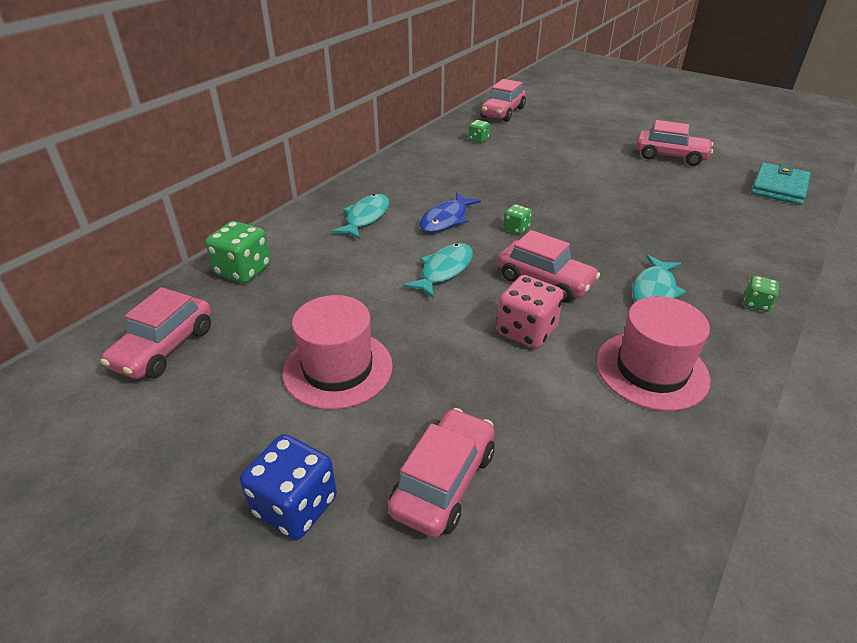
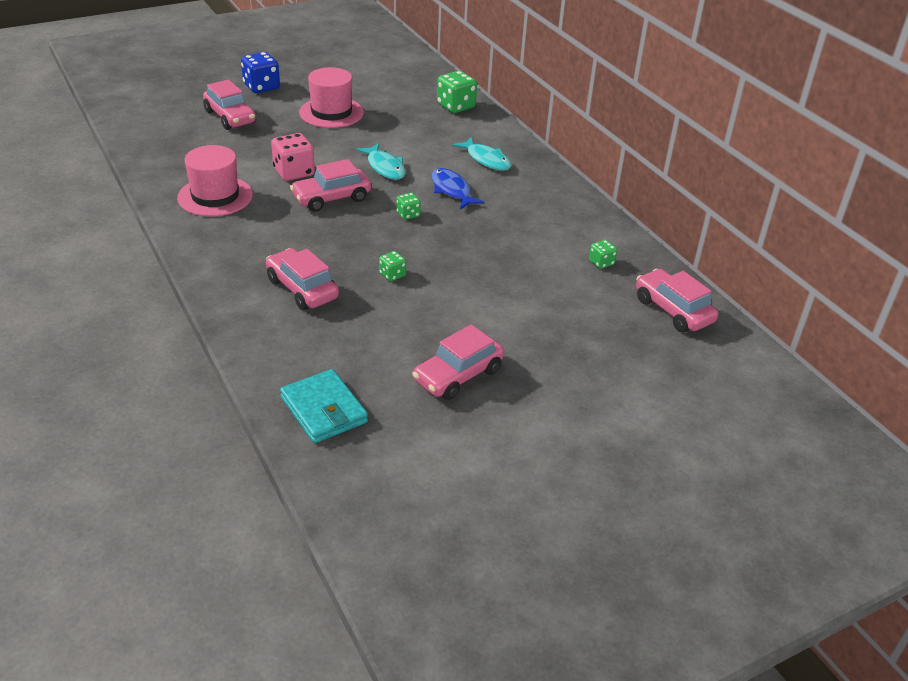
camera: 115 degrees right, 0 degrees up
(164, 348) = (400, 77): pink car -> pink car (302, 289)
(654, 291) = (272, 235): turquoise fish -> none
(756, 303) = (210, 269): green dice -> green dice (392, 275)

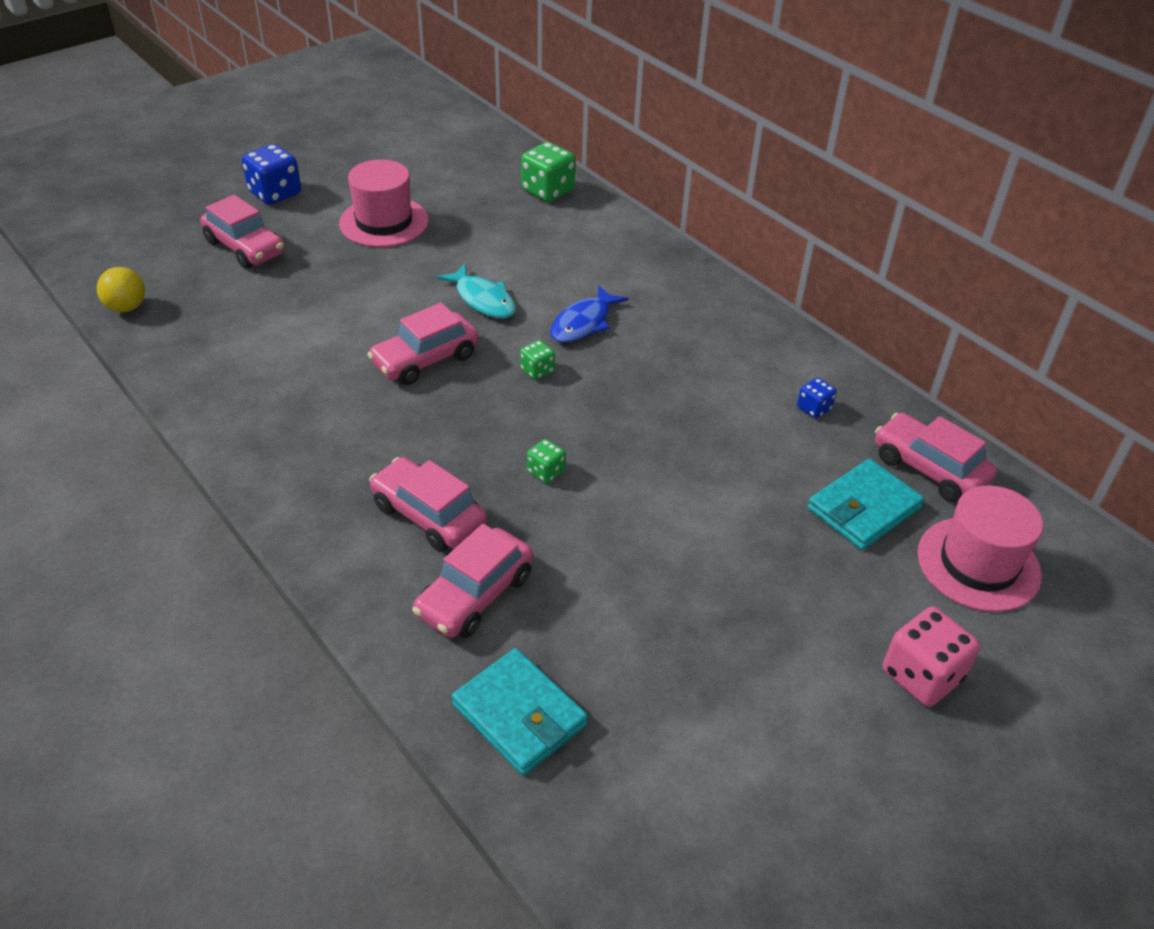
camera: 10 degrees left, 5 degrees up
(139, 143) = (126, 307): none -> yellow ball
(215, 196) = (261, 380): pink hat -> pink hat (978, 564)
(294, 172) = (360, 325): pink dice -> pink dice (922, 675)
(452, 190) = (583, 323): blue fish -> blue fish turned 105 degrees counterclockwise
(458, 375) = (686, 622): pink car -> pink car (475, 595)
(486, 160) = (613, 269): turquoise fish -> none
(601, 263) = (814, 408): green dice -> blue dice
(613, 327) = (863, 508): none -> turquoise wallet

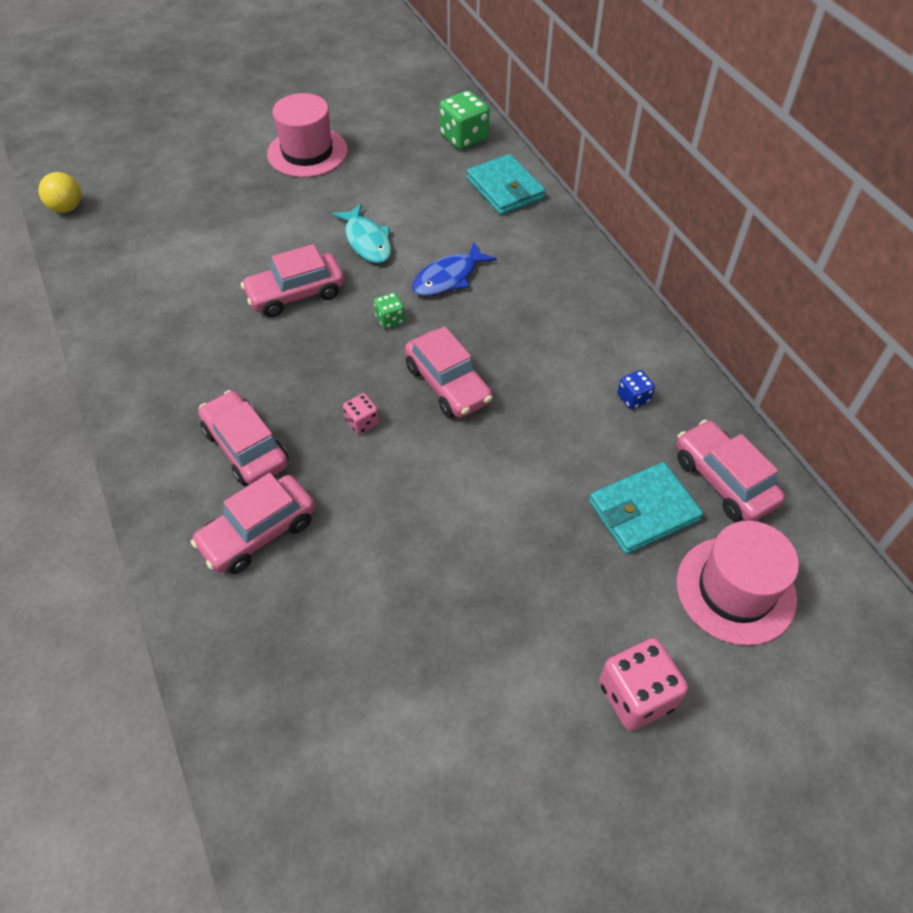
camera: 15 degrees right, 10 degrees up
(245, 248) = (182, 163): pink car -> pink car (448, 384)
(275, 193) = (225, 113): blue dice -> none
(519, 715) = (255, 657): turquoise wallet -> turquoise wallet (505, 189)
(546, 471) = (362, 422): green dice -> pink dice

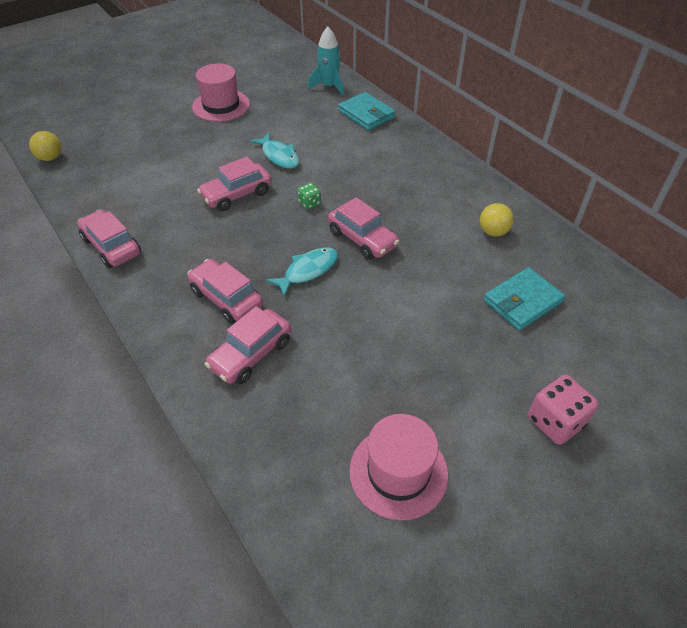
camera: 10 degrees left, 5 degrees down
(362, 422) = (308, 271): pink dice -> turquoise fish
(448, 277) = (343, 172): blue fish -> none
(464, 138) = (329, 86): green dice -> turquoise rocket
(633, 398) = (493, 232): blue dice -> yellow ball
(723, 480) = (570, 275): pink car -> pink car (112, 246)
(735, 590) = (600, 342): pink hat -> pink hat (398, 472)

